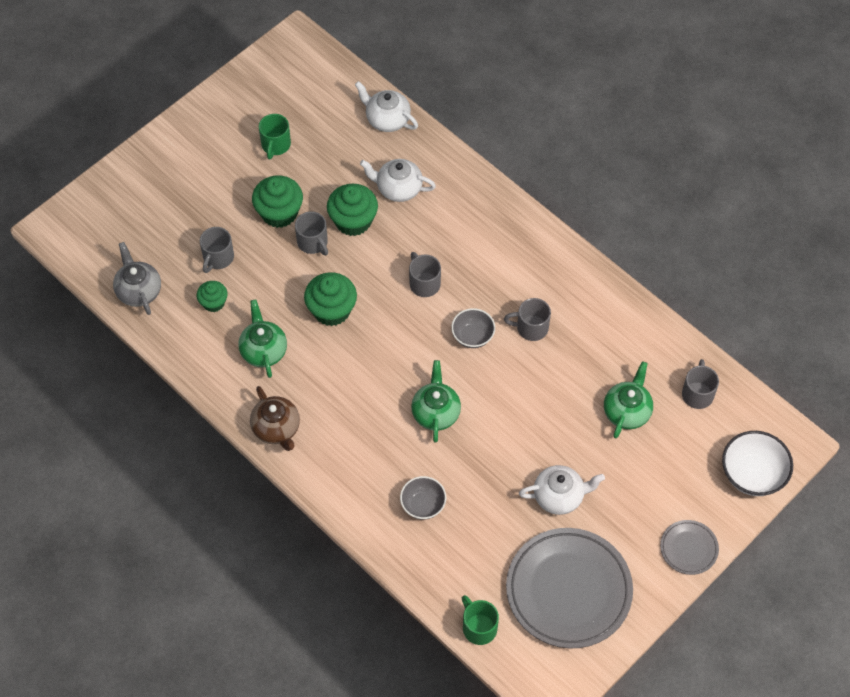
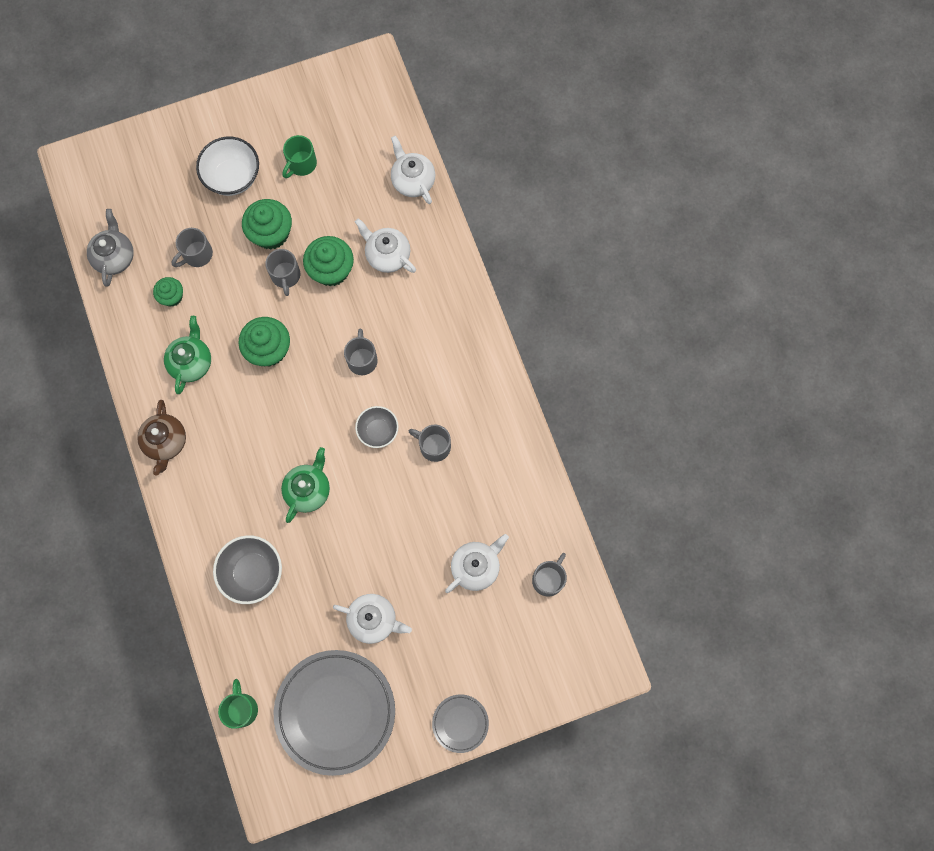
camera: 25 degrees right, 15 degrees up
(423, 505) = (253, 572): grey bowl -> grey bowl, size x1.53
(627, 411) = (476, 566): green teapot -> white teapot
(752, 475) = (555, 680): white bowl -> white bowl (233, 177)

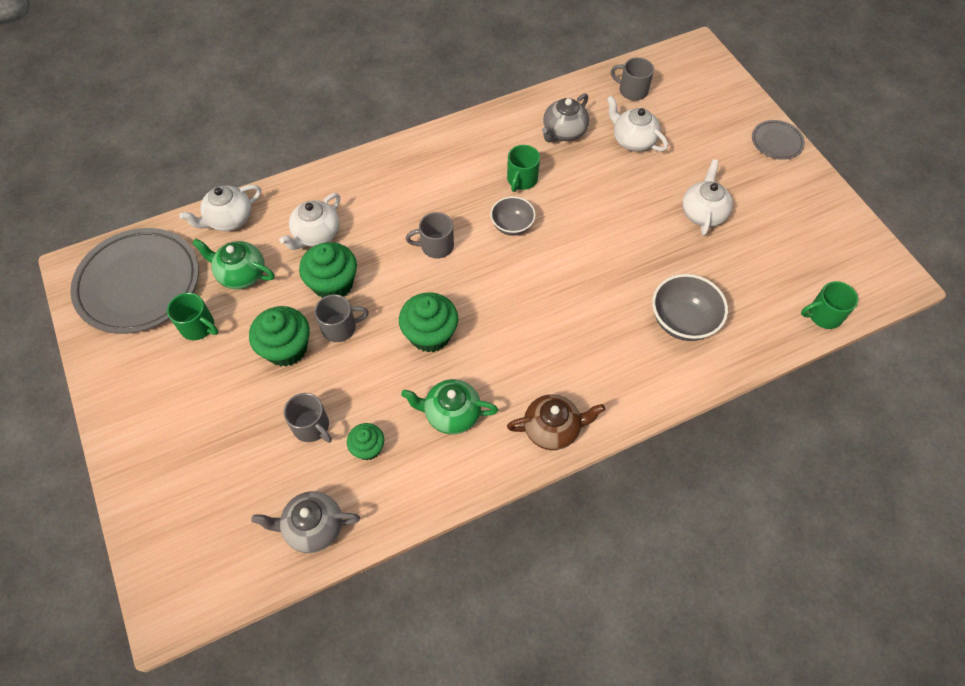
camera: 95 degrees left, 15 degrees down
(233, 177) = (209, 398): white bowl -> none
(308, 489) = (584, 280): green teapot -> green teapot (241, 274)
(335, 711) = (799, 235): grey plate -> grey plate (139, 284)
(434, 446) = (521, 180): grey mug -> green mug
(493, 496) = (563, 132): none -> grey teapot

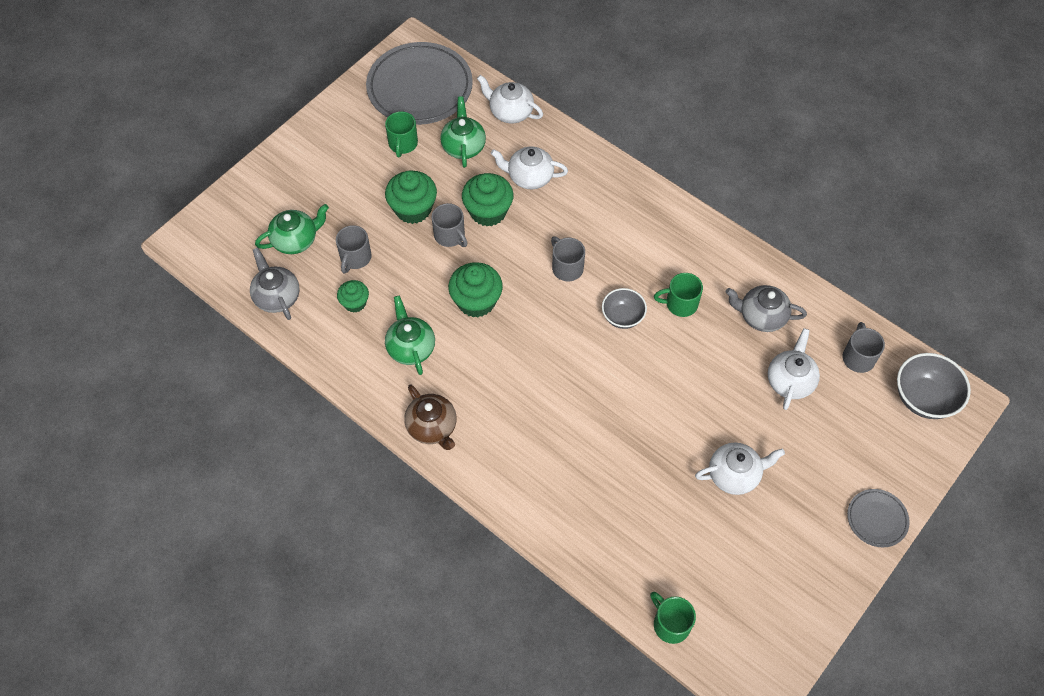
camera: 65 degrees right, 0 degrees up
(251, 479) = (296, 240): none -> green teapot
(682, 321) = (594, 496): grey bowl -> grey bowl (923, 398)

